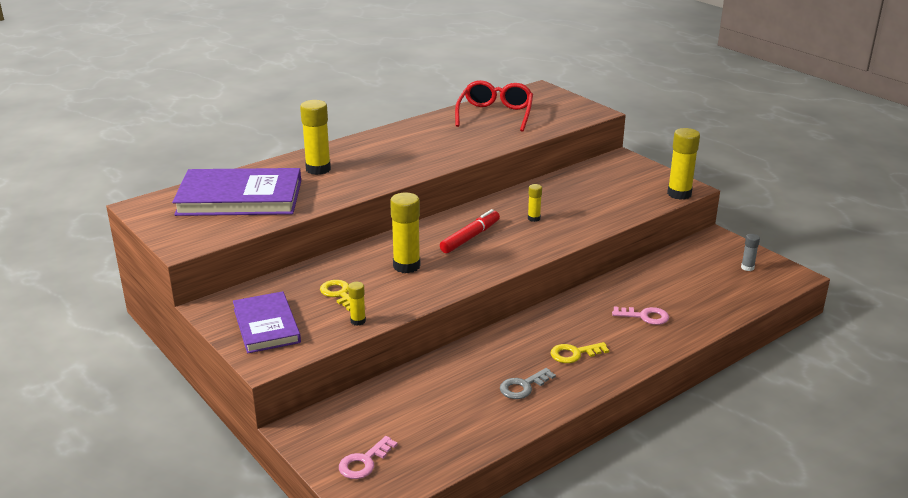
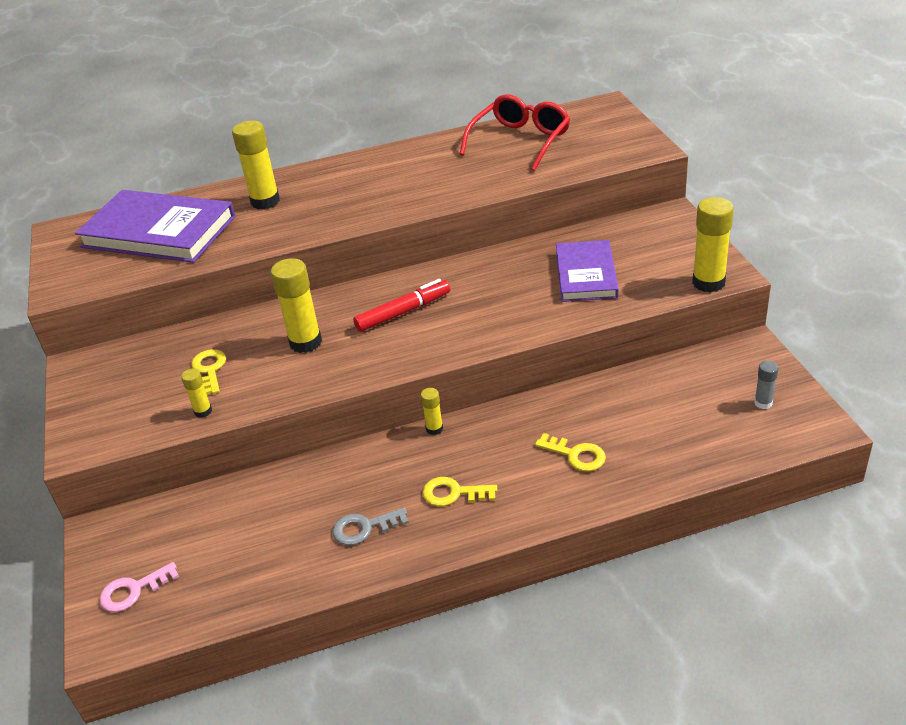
camera: 25 degrees right, 10 degrees up
(266, 325) = (111, 399): purple book -> purple book (586, 274)
(534, 218) = (496, 295): yellow glue stick -> yellow glue stick (434, 429)
(645, 316) = (576, 455): pink key -> yellow key

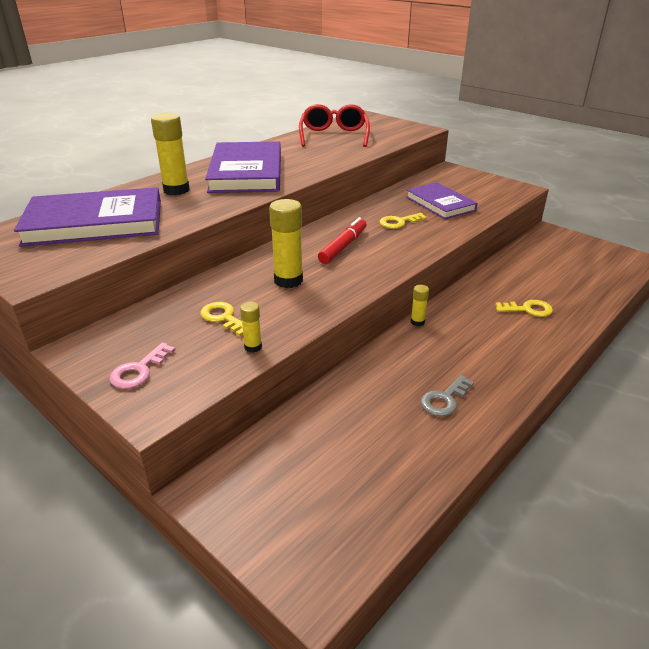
camera: 35 degrees left, 5 degrees down
(133, 591) = (296, 527): pink key -> pink key (139, 370)
(357, 188) = (246, 172): none -> purple book
(453, 493) = (480, 356): yellow key -> yellow key (399, 222)
(708, 282) = (516, 194): yellow glue stick -> none
(763, 403) = (592, 255): grey glue stick -> none

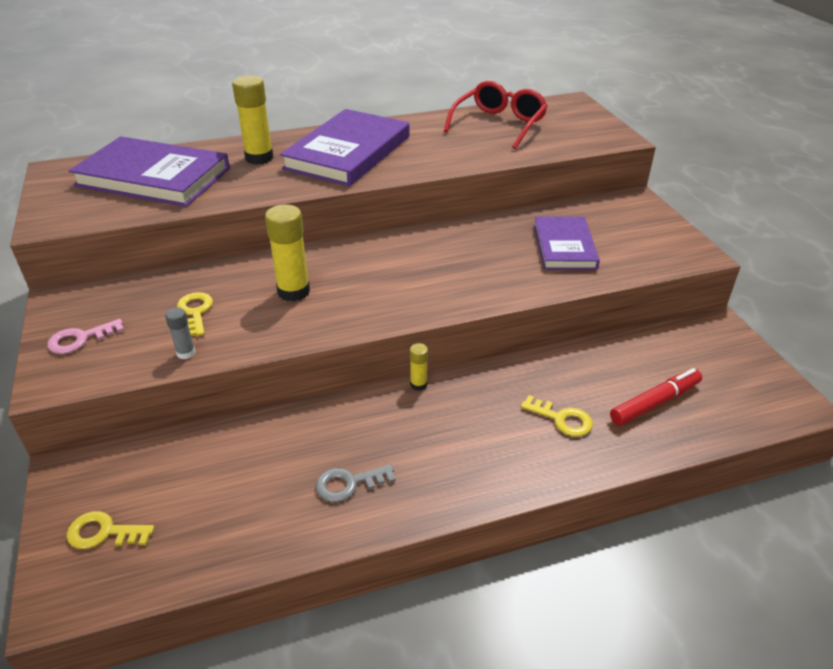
camera: 30 degrees right, 5 degrees up
(253, 347) = (186, 353): yellow glue stick -> grey glue stick
(343, 246) = (390, 269): red marker -> red marker (655, 402)
(399, 222) = (485, 257): yellow key -> yellow key (103, 533)

